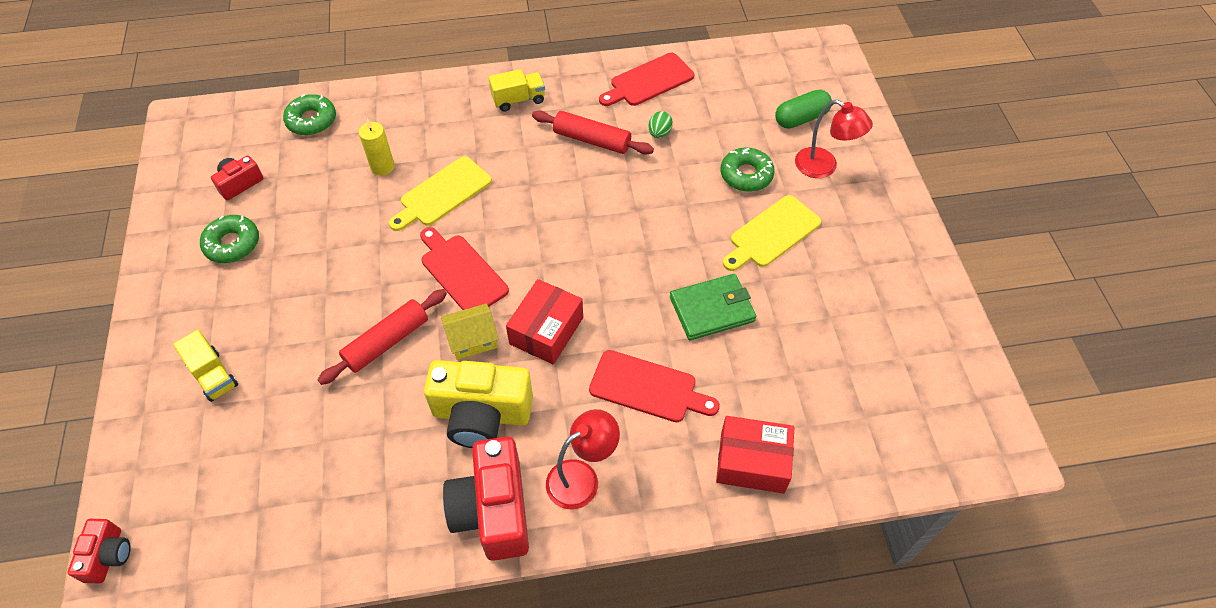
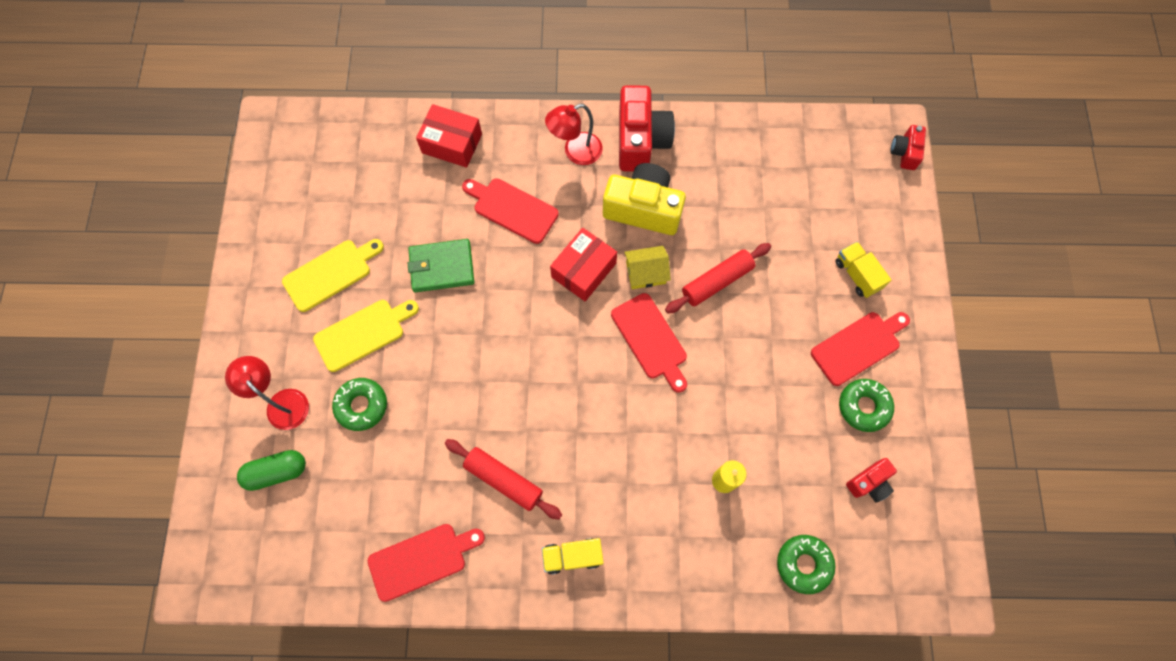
camera: 170 degrees left, 15 degrees up
(227, 299) = (858, 346): none -> red cutting board
(442, 194) = (663, 434): yellow cutting board -> yellow cutting board (330, 273)
(659, 133) = (431, 477): green egg -> none

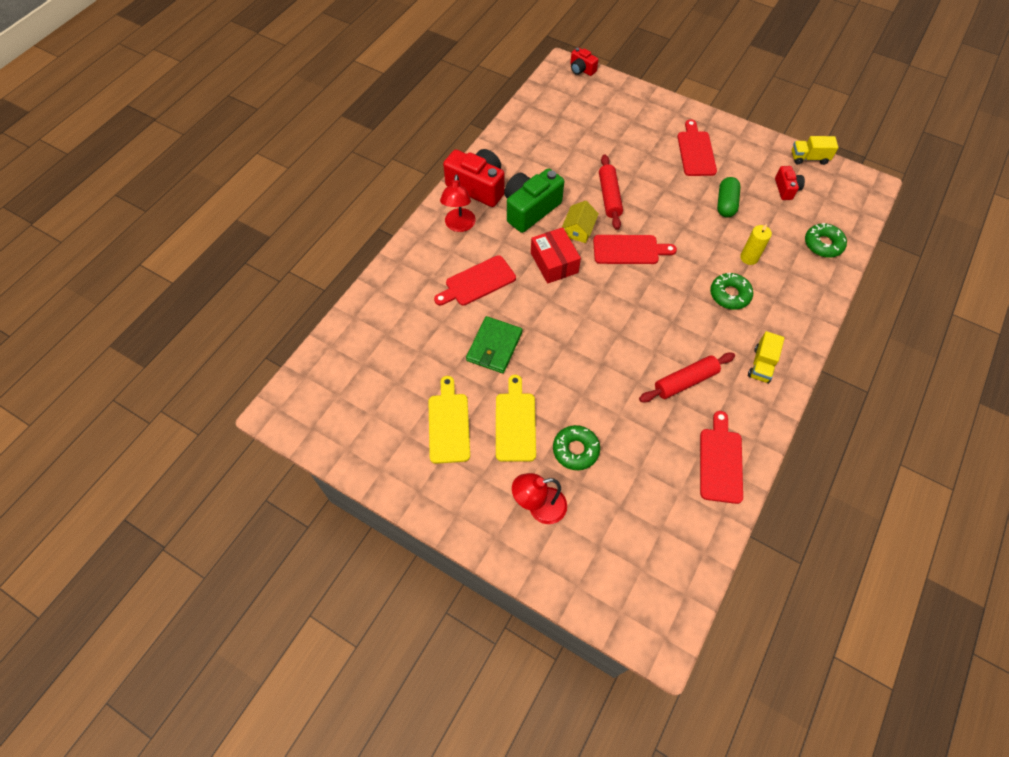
camera: 60 degrees left, 10 degrees down
(276, 472) = (597, 537): green capsule -> green capsule (725, 204)
(452, 143) = (395, 295): red box -> none
(643, 209) = (530, 209): yellow camera -> green camera
(857, 275) = (648, 129): yellow truck -> yellow truck (809, 158)
(863, 406) = (736, 168): green donut -> green donut (729, 295)

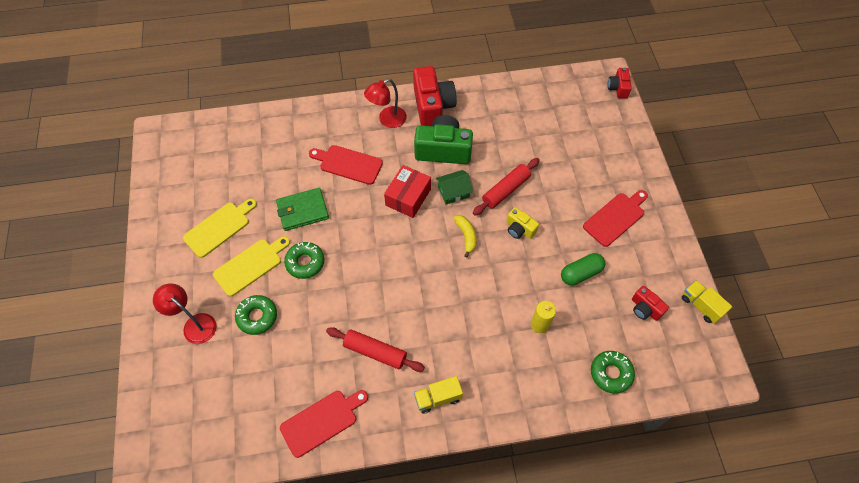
camera: 50 degrees right, 0 degrees up
(578, 230) = (453, 192): yellow house -> green house
(629, 250) = (466, 236): red cutting board -> yellow banana
(653, 213) = (519, 229): none -> yellow camera
(729, 295) = (487, 333): green donut -> green donut (305, 262)
(786, 189) = (645, 308): red camera -> red camera turned 90 degrees clockwise

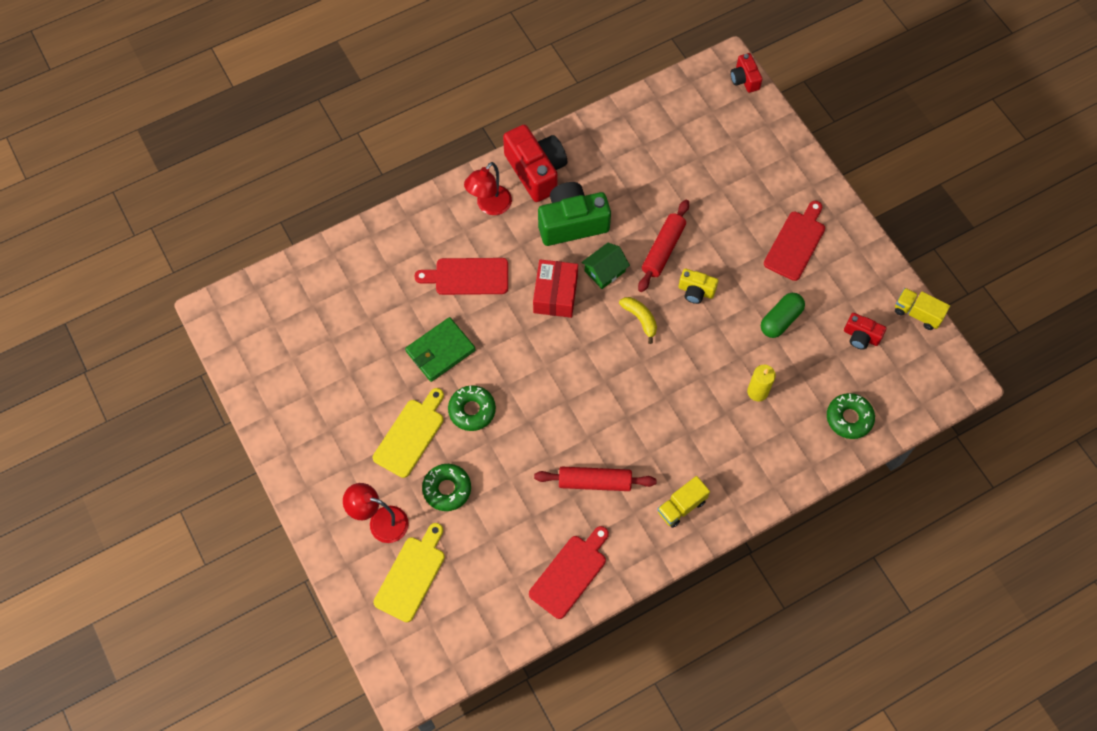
camera: 20 degrees left, 5 degrees up
(219, 227) = (352, 403): yellow cutting board -> yellow cutting board (411, 575)

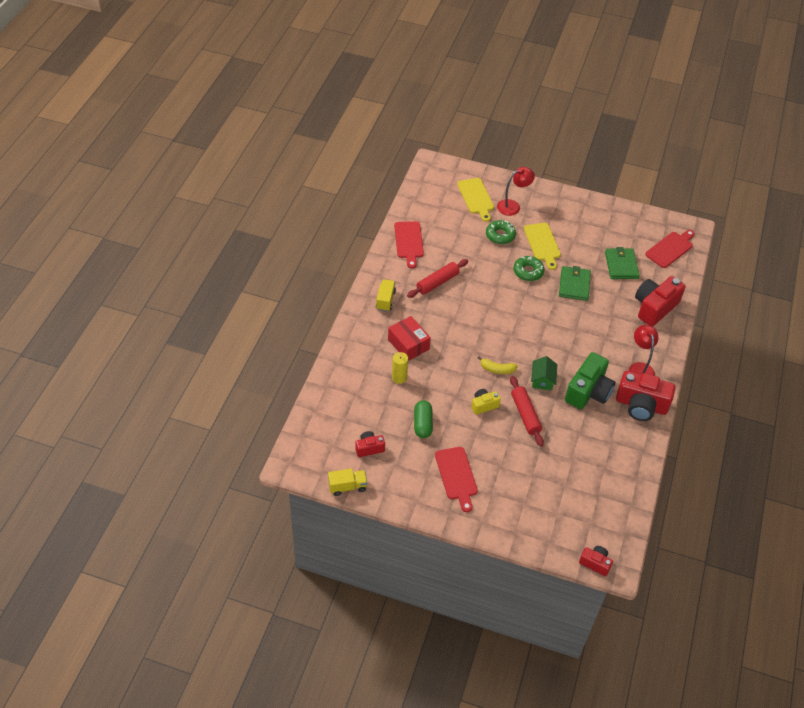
camera: 135 degrees right, 15 degrees down
(357, 332) = (621, 265): none -> green wallet
(388, 255) = (654, 307): none -> red camera
(468, 276) = (605, 326): red cutting board -> red cutting board (670, 249)
(555, 294) = (553, 349): red box -> red box (408, 344)
(849, 418) = (337, 399): green donut -> none

